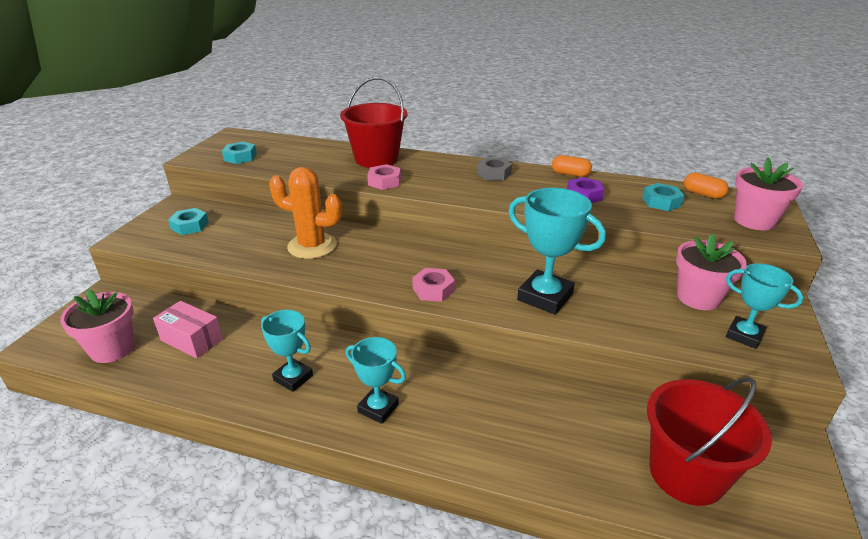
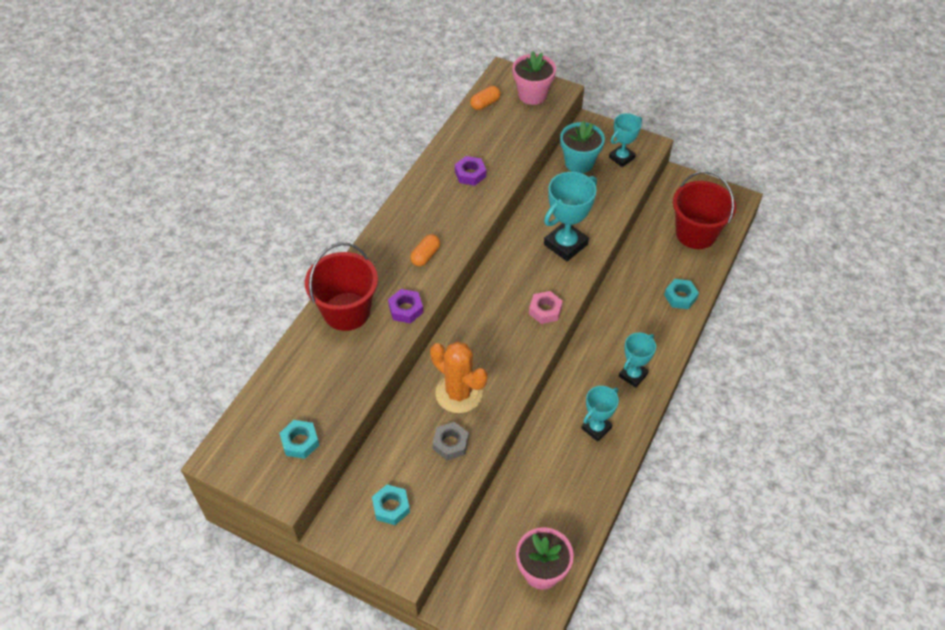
camera: 80 degrees left, 20 degrees up
(192, 340) = (538, 507): pink box -> none
(312, 246) = (459, 393): orange cactus -> orange cactus turned 75 degrees counterclockwise
(384, 182) = (406, 309): pink nut -> purple nut
(494, 174) = (410, 223): grey nut -> grey nut (450, 443)
(570, 174) = (426, 171): orange capsule -> orange capsule (425, 256)
(661, 202) = (492, 132): turquoise nut -> turquoise nut (680, 297)
(698, 297) = (579, 163): pink flower pot -> turquoise flower pot

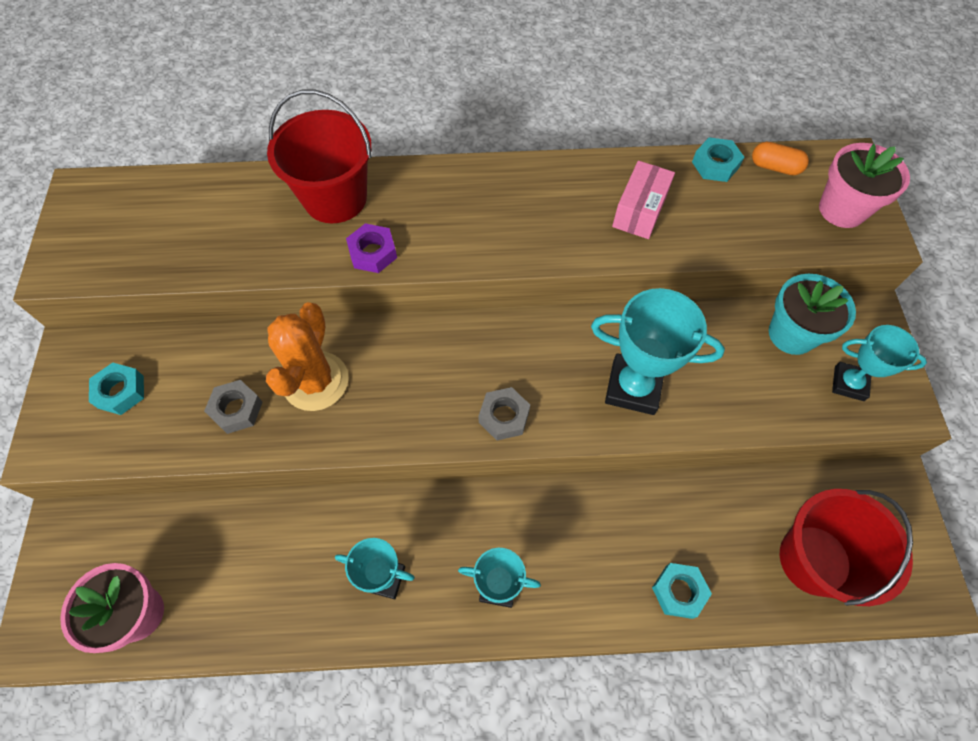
camera: 60 degrees right, 10 degrees up
(300, 442) = (128, 249): turquoise nut -> turquoise nut (715, 165)
(425, 256) = (469, 231): orange capsule -> none
(470, 174) = (639, 211): purple nut -> pink box
(545, 310) = (504, 416): pink nut -> grey nut

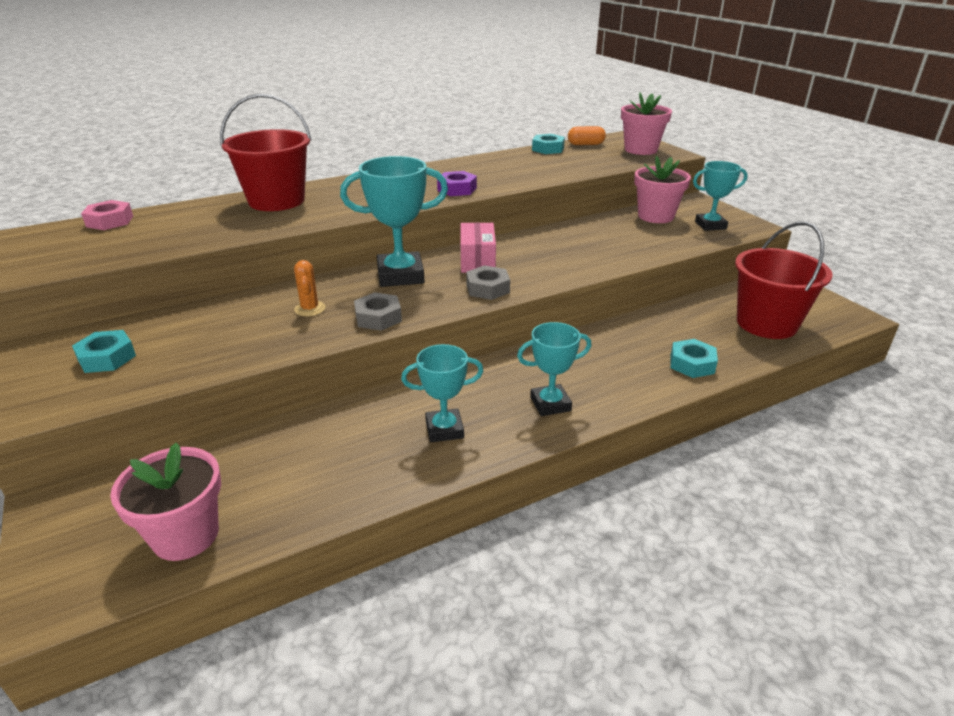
camera: 25 degrees left, 30 degrees down
(163, 187) = (110, 221): none -> pink nut
(236, 409) = (241, 339): grey nut -> grey nut (378, 318)
(315, 381) = (310, 309): orange cactus -> orange cactus, size x0.49
(373, 253) = (327, 215): purple nut -> purple nut (457, 189)
(633, 387) = (573, 256): turquoise trophy -> turquoise trophy (400, 275)
(639, 211) = (515, 169): pink box -> pink box (477, 260)
(791, 334) = (656, 216): turquoise flower pot -> pink flower pot

